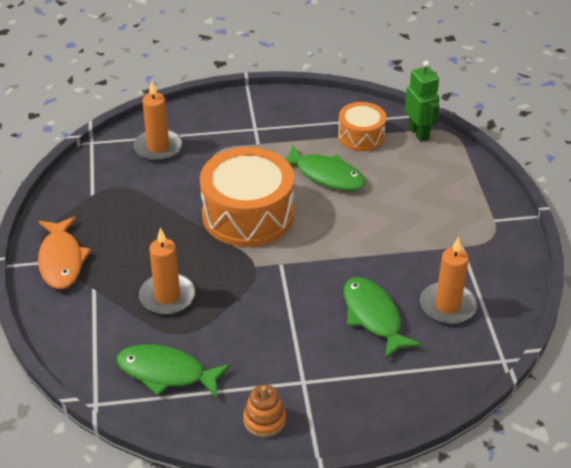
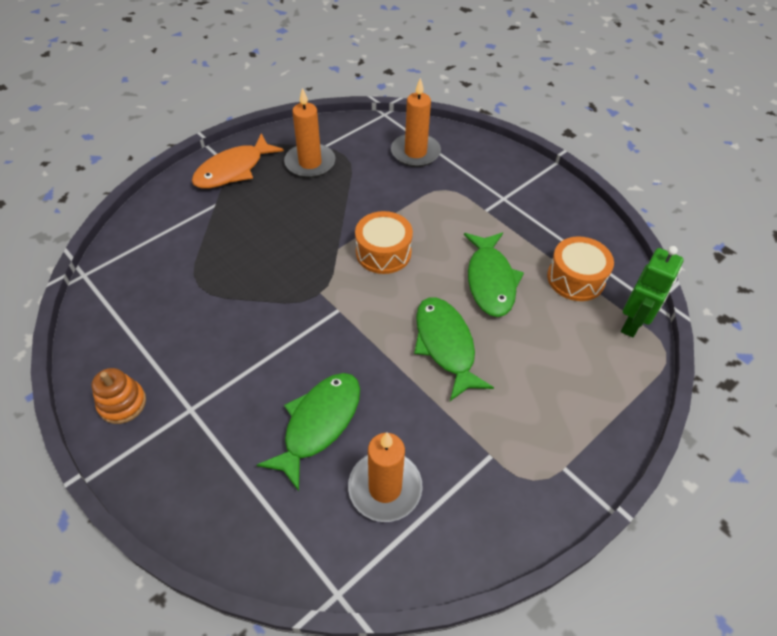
camera: 55 degrees right, 10 degrees up
(166, 373) = (144, 301): green fish -> green fish (446, 345)
(167, 296) = (237, 253): orange candle -> orange candle (310, 163)
(248, 215) = (383, 252): orange drum -> orange drum, size x0.55

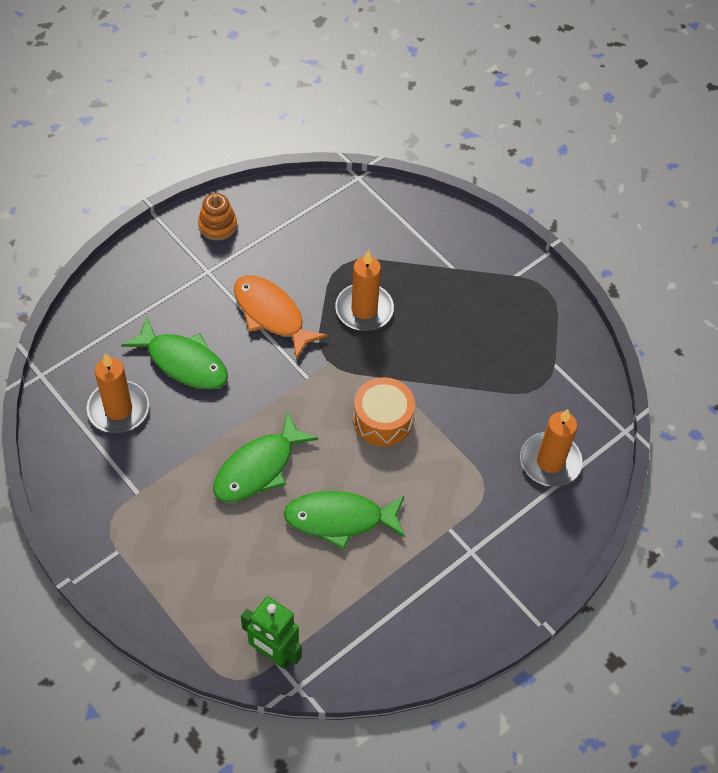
camera: 90 degrees right, 5 degrees up
(233, 170) = (508, 280): orange fish -> orange fish (271, 314)
(310, 163) = (524, 351): orange candle -> orange candle (364, 310)
(446, 345) = (258, 468): green fish -> green fish turned 150 degrees clockwise
(575, 278) = (340, 608): orange drum -> none

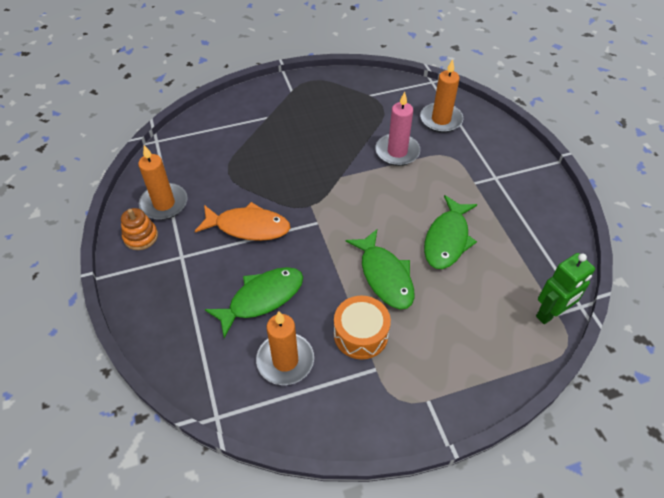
camera: 65 degrees left, 5 degrees down
(271, 314) = (248, 227): orange fish -> orange fish turned 150 degrees counterclockwise
(364, 310) = (275, 172): orange candle -> orange candle (164, 203)
(382, 419) = (373, 190): orange drum -> orange drum (361, 334)
(462, 426) = (397, 152): none -> pink candle

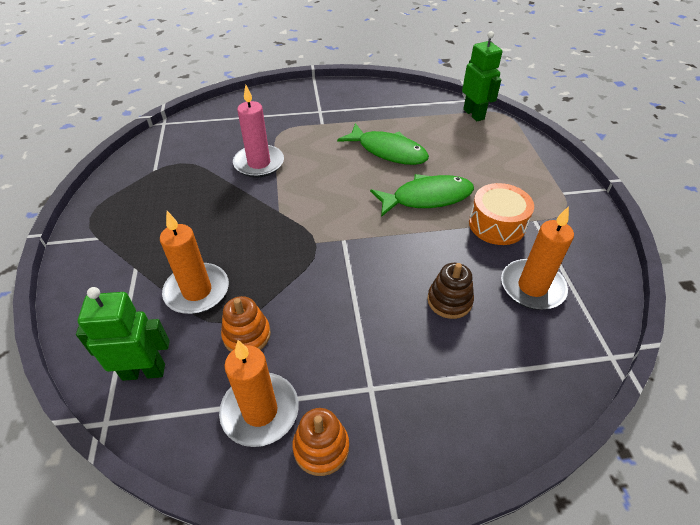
camera: 80 degrees left, 5 degrees down
(189, 145) = (144, 371): none -> green robot
(218, 185) = (247, 335): none -> orange stacking toy
(248, 227) = (335, 305): orange fish -> none
(262, 298) = (449, 301): green fish -> brown stacking toy
(441, 120) = (226, 127): orange candle -> orange candle (197, 291)

